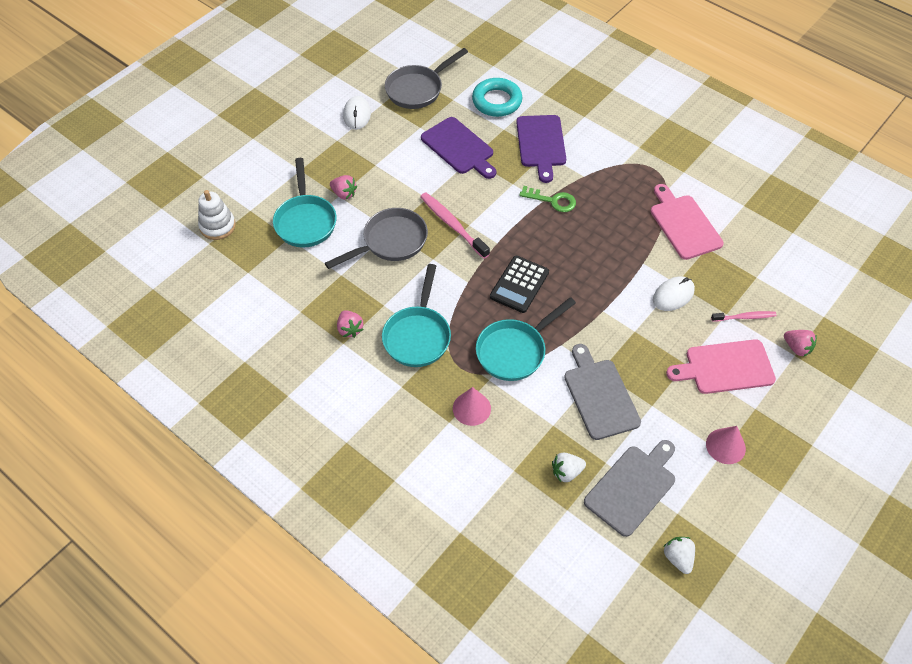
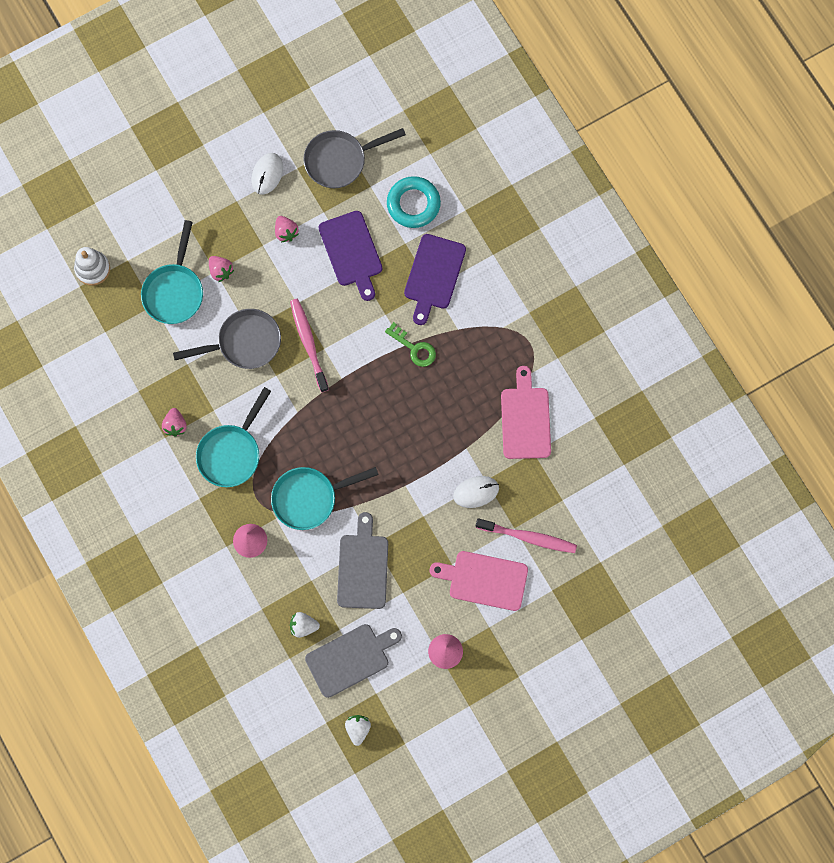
camera: 20 degrees right, 20 degrees up
(519, 284) = (342, 431): black calculator -> none
(744, 317) = (528, 537): pink toothbrush -> pink toothbrush, size x1.65
(797, 348) = (557, 584): pink strawberry -> pink strawberry (286, 232)

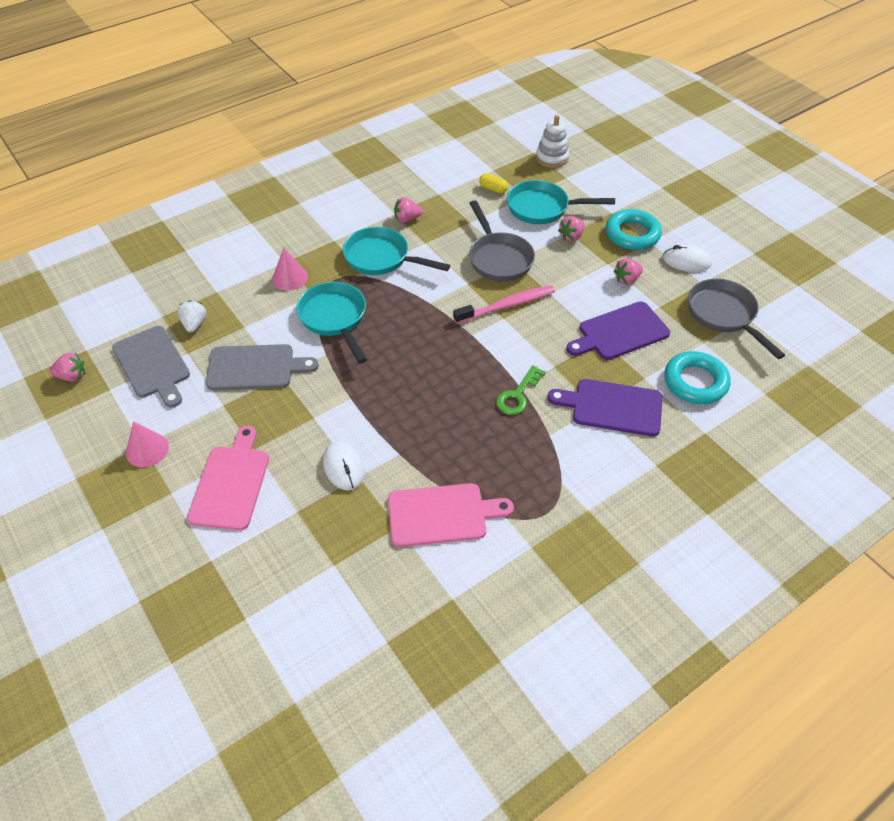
camera: 85 degrees right, 25 degrees down
(137, 335) = (493, 189): none -> yellow capsule
(224, 214) = (632, 234): none -> turquoise ring
(358, 729) = (72, 376): white strawberry -> pink strawberry
(528, 537) = (283, 528): pink toothbrush -> none

